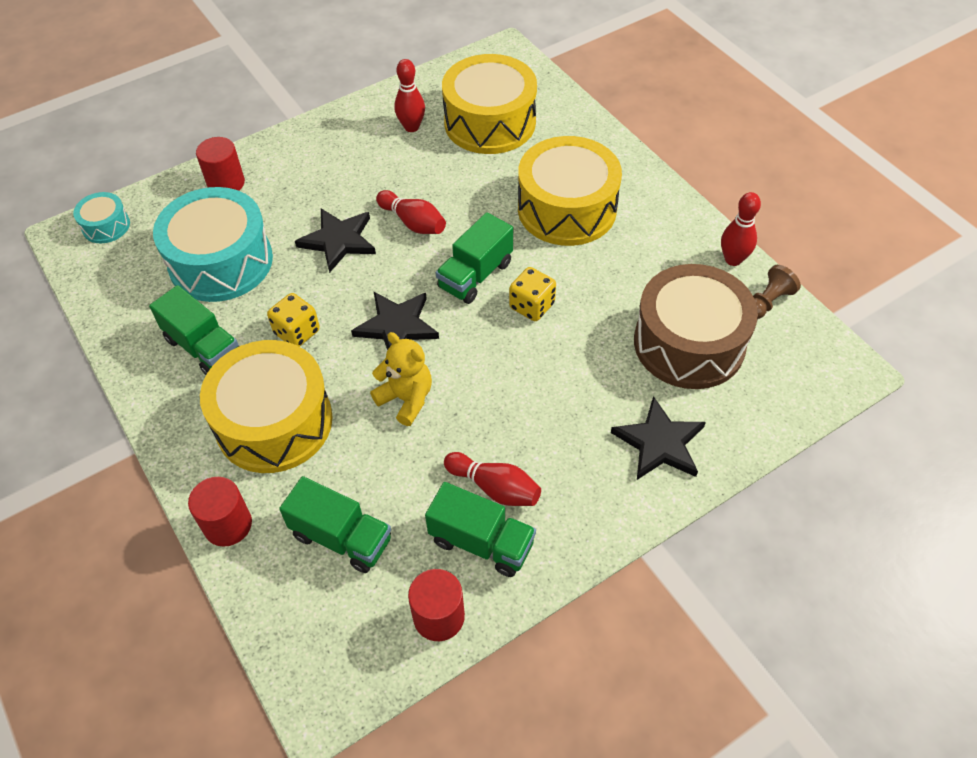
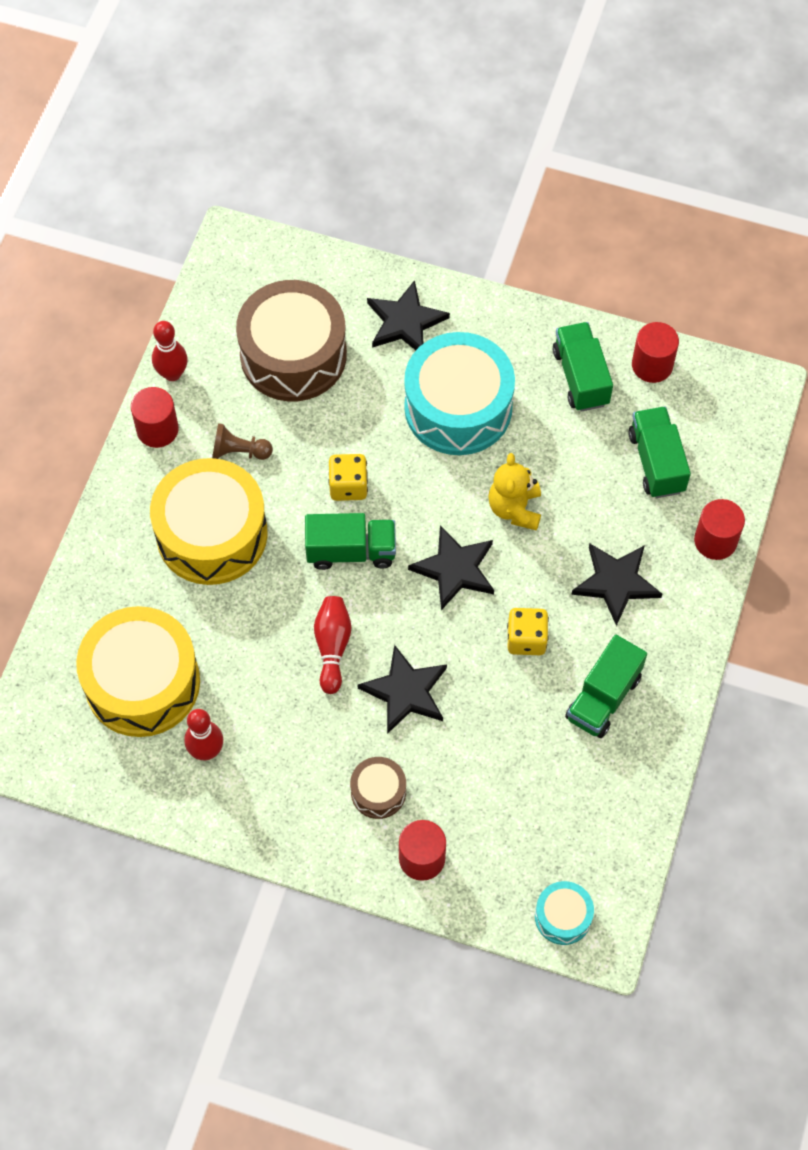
camera: 130 degrees left, 10 degrees up
(203, 347) = (603, 697): green truck -> green truck turned 150 degrees counterclockwise
(221, 262) = (512, 769): turquoise drum -> turquoise drum (458, 407)
(274, 422) = (616, 583): yellow drum -> black star
(290, 188) = (378, 792): none -> brown drum
(495, 488) = (534, 398): red bowling pin -> none
(686, 225) = (157, 429): none -> red cylinder
(768, 302) = (202, 325): brown pawn -> brown pawn (239, 451)

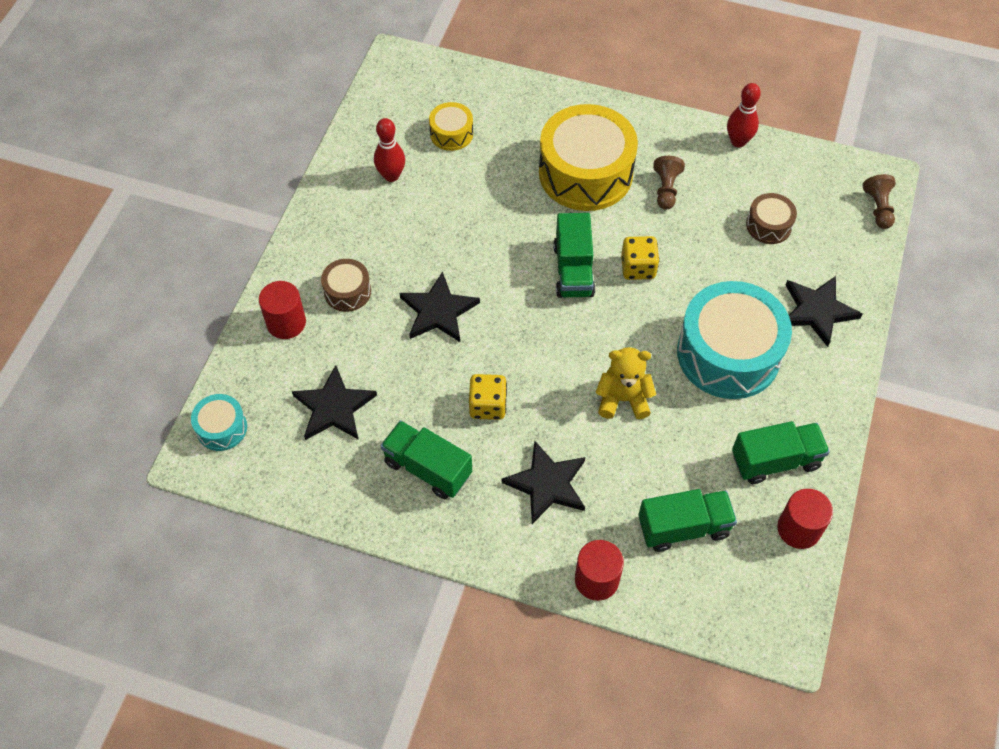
camera: 90 degrees right, 5 degrees down
(142, 682) = (451, 134): yellow drum -> yellow drum, size x0.47
(157, 429) = (682, 134): red cylinder -> none
(273, 250) = (878, 208): none -> brown pawn
(293, 355) = (768, 225): brown drum -> brown drum, size x0.47
(332, 647) = (481, 258): red bowling pin -> none
(454, 569) = (558, 349): black star -> black star (334, 407)

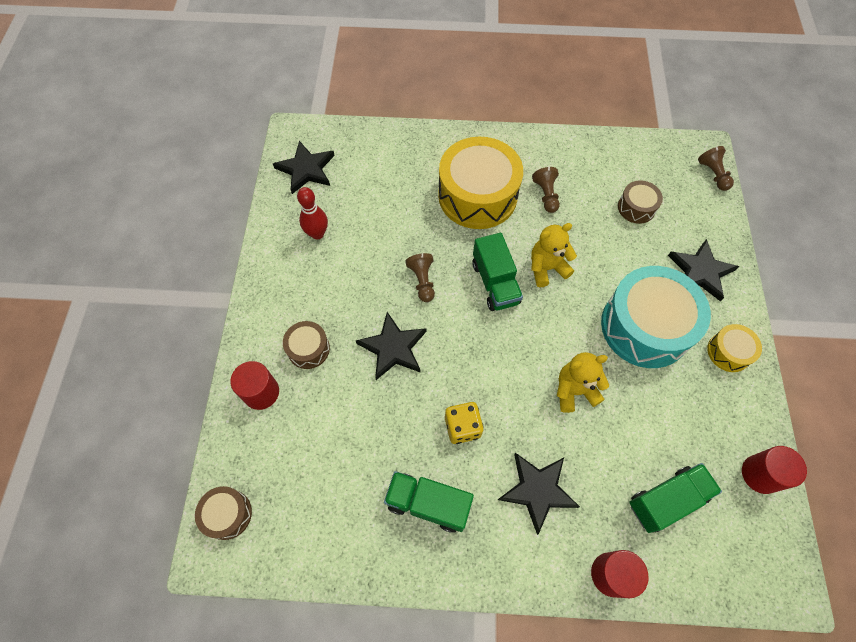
camera: 15 degrees left, 5 degrees up
(222, 428) = (227, 514): turquoise drum -> brown drum
(334, 407) = (326, 465): black star -> black star (306, 169)
(451, 134) = (357, 186): yellow drum -> yellow drum (728, 352)
(492, 251) = (422, 281): none -> brown pawn
(638, 268) = (547, 268): yellow dice -> yellow teddy bear
(738, 141) = (588, 143): red bowling pin -> none
(775, 461) = (718, 415): green truck -> none

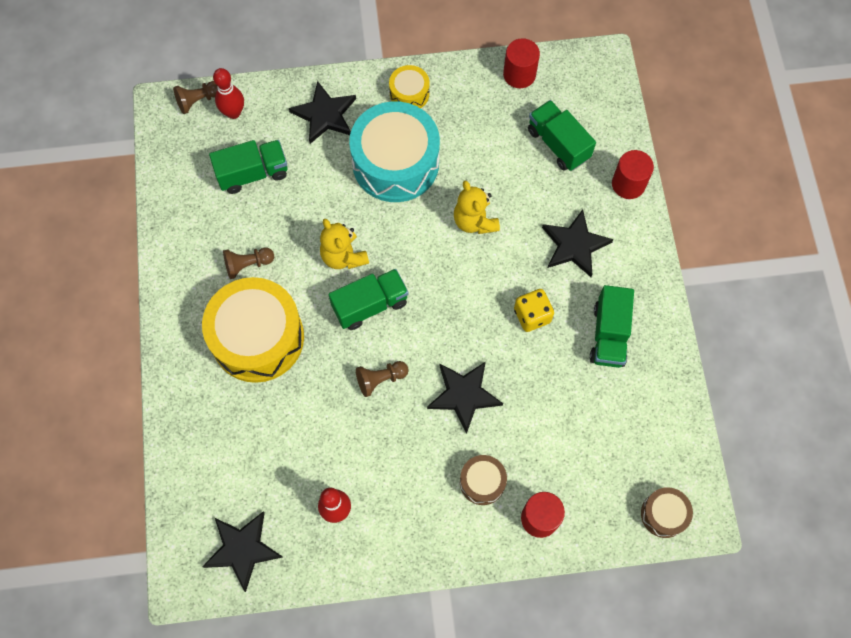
camera: 100 degrees left, 5 degrees up
(636, 207) = (253, 174): brown drum -> green truck
(701, 199) = (233, 113): none -> red bowling pin

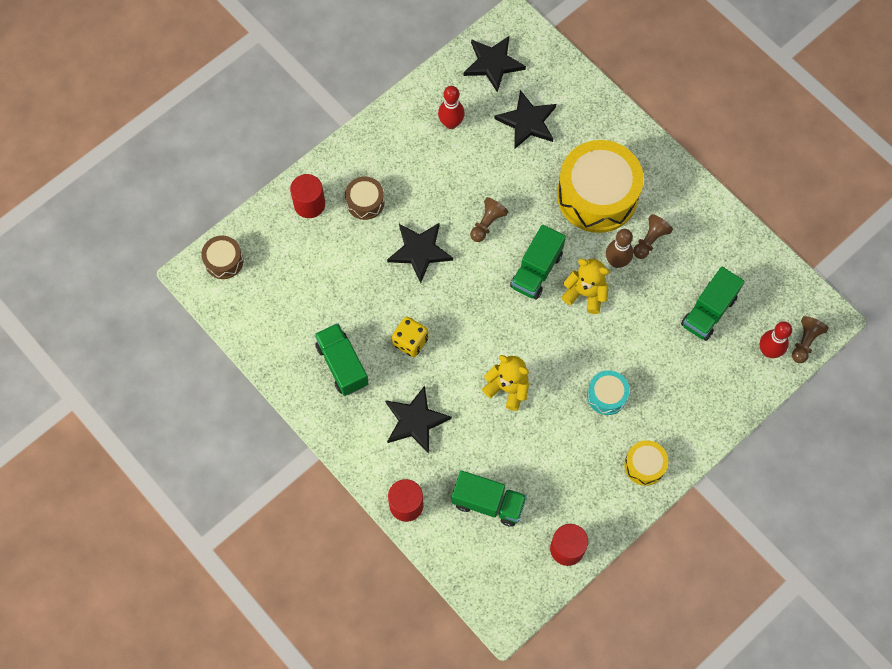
camera: 145 degrees right, 0 degrees up
(292, 266) = (616, 261): none -> brown bowling pin
(325, 114) = (696, 399): black star -> black star (527, 122)
(395, 163) = (606, 395): turquoise drum -> turquoise drum, size x0.47

